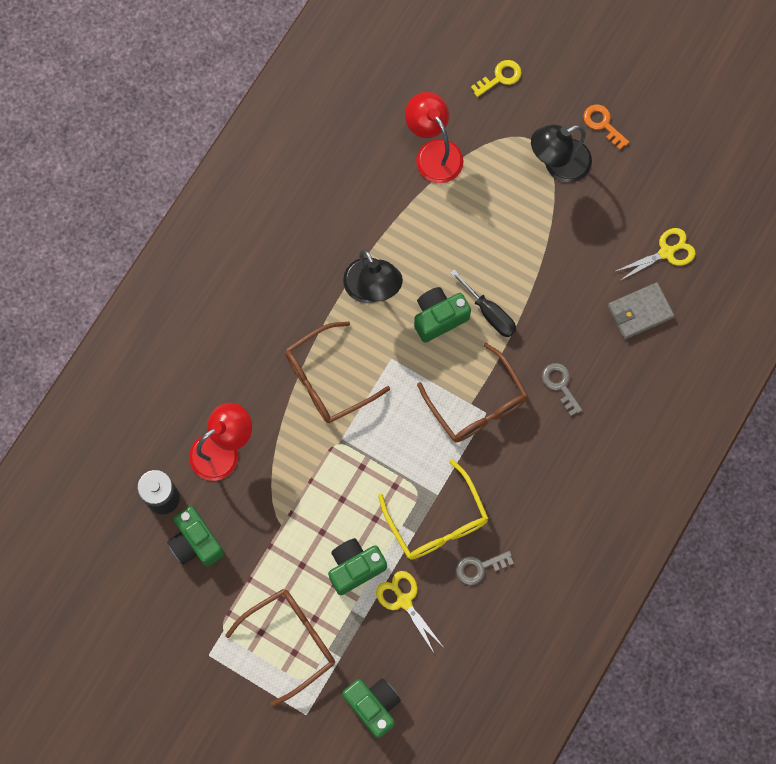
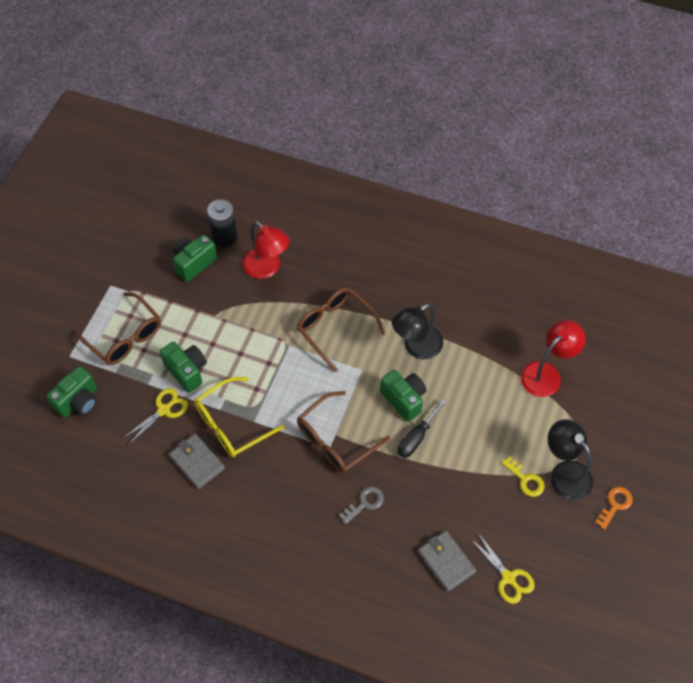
camera: 80 degrees right, 15 degrees down
(479, 567) = (197, 462): grey key -> grey wallet
(500, 77) = (630, 414): yellow key -> yellow key (525, 480)

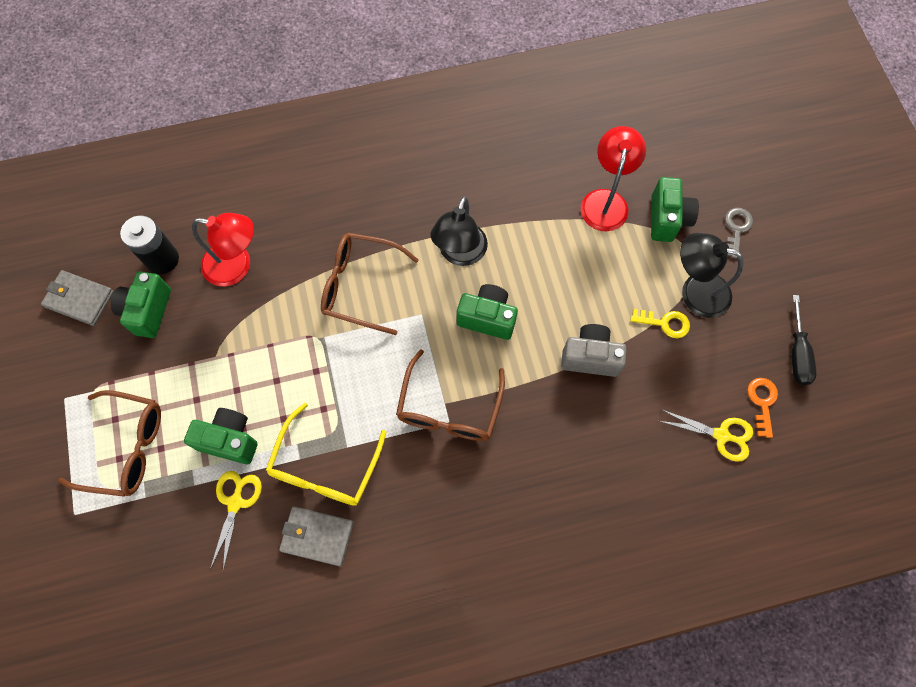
camera: 35 degrees left, 10 degrees up
(79, 401) = (125, 560): green camera -> green camera (667, 219)
(365, 503) = (528, 456): grey key -> grey key (736, 229)
(416, 437) = (529, 350): black screwdriver -> black screwdriver (797, 353)
(446, 562) = (652, 461): grey wallet -> grey wallet (79, 299)
(455, 468) = (590, 357): none -> grey camera
(615, 505) = (762, 292): orange key -> orange key (762, 402)

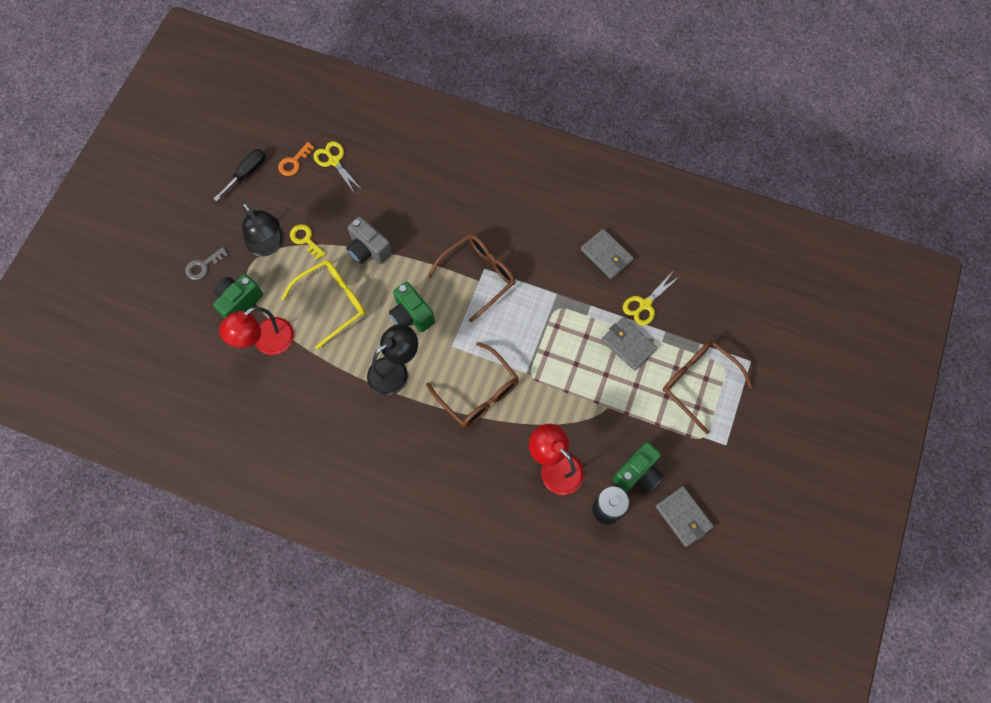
camera: 145 degrees left, 0 degrees up
(229, 440) = (628, 344): green camera -> grey wallet
(325, 467) = (578, 290): yellow glasses -> yellow glasses (332, 302)

